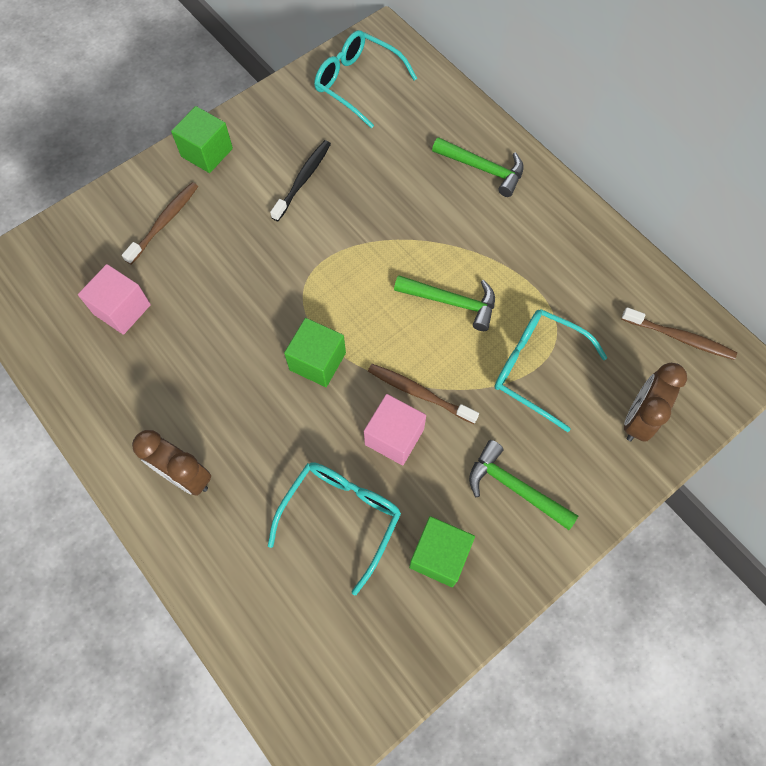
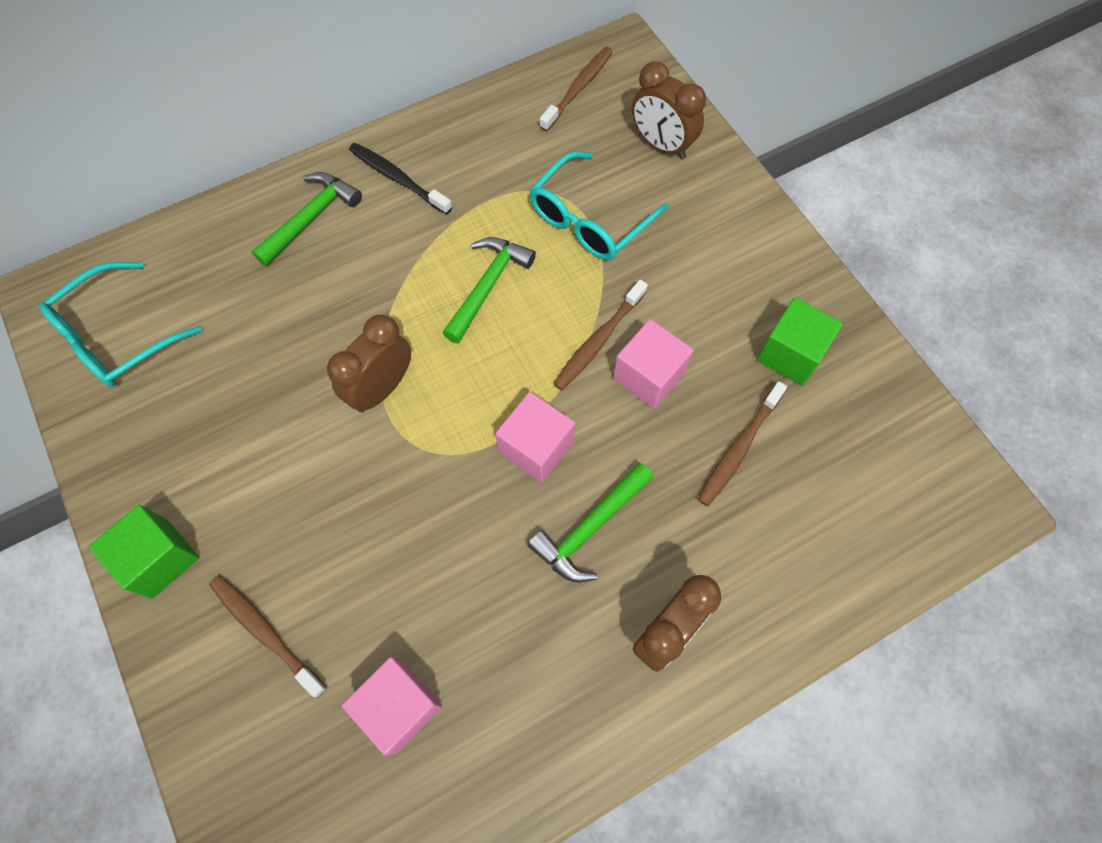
camera: 80 degrees left, 0 degrees up
(303, 180) = (256, 429): black toothbrush -> black toothbrush (398, 179)
(317, 361) = (536, 447): green cube -> pink cube
(341, 517) = (739, 448): turquoise glasses -> brown toothbrush
(348, 248) = (382, 388): none -> brown clock
(514, 487) = (722, 269): green hammer -> green hammer (589, 528)

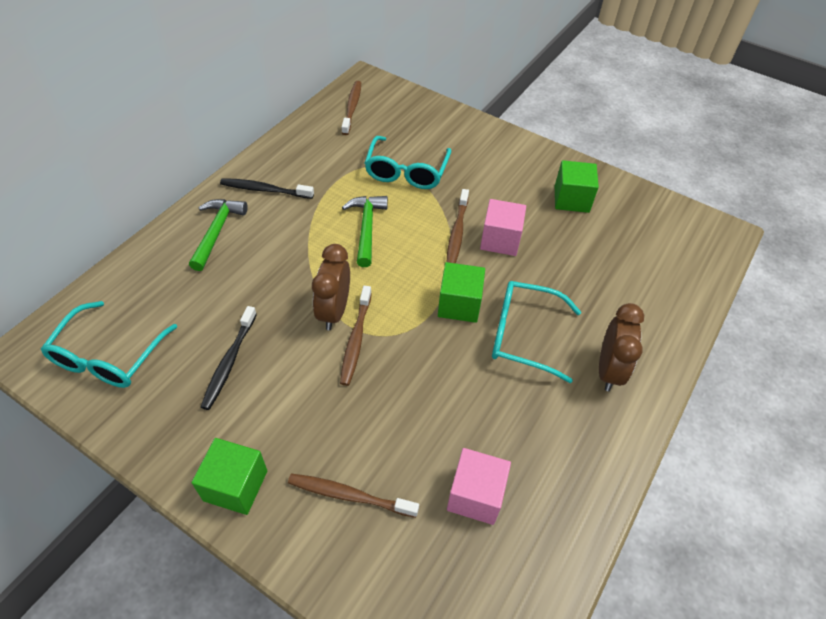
camera: 30 degrees left, 15 degrees down
(233, 402) = (229, 361): none -> black toothbrush
(536, 447) = (459, 304): pink cube -> green cube
(589, 528) = (523, 335): green hammer -> turquoise glasses
(661, 145) = (423, 120): brown clock -> none
(739, 448) = (578, 257): brown toothbrush -> brown toothbrush (356, 339)

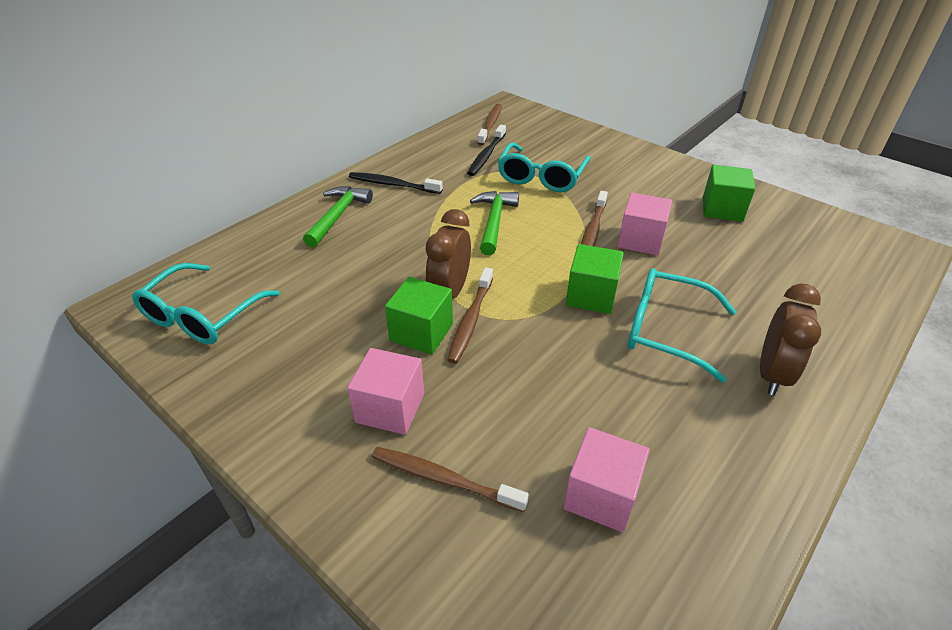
camera: 10 degrees right, 10 degrees down
(229, 361) = (328, 330): black toothbrush -> black toothbrush (486, 155)
(235, 485) = (311, 454): green cube -> green cube (421, 332)
(296, 434) = (390, 408): none -> pink cube

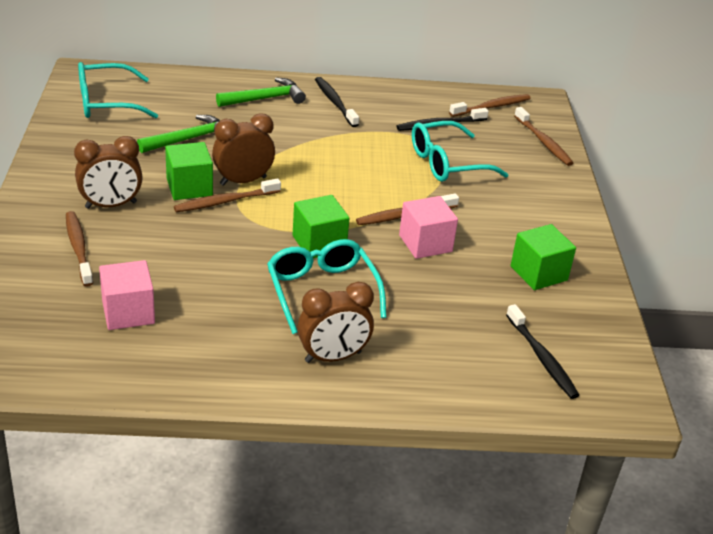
camera: 45 degrees right, 5 degrees down
(390, 408) = (111, 205): pink cube -> brown clock
(494, 221) = (352, 165): green hammer -> green hammer (189, 139)
(558, 128) = (543, 142): none -> brown toothbrush
(832, 260) = (541, 357): none -> black toothbrush

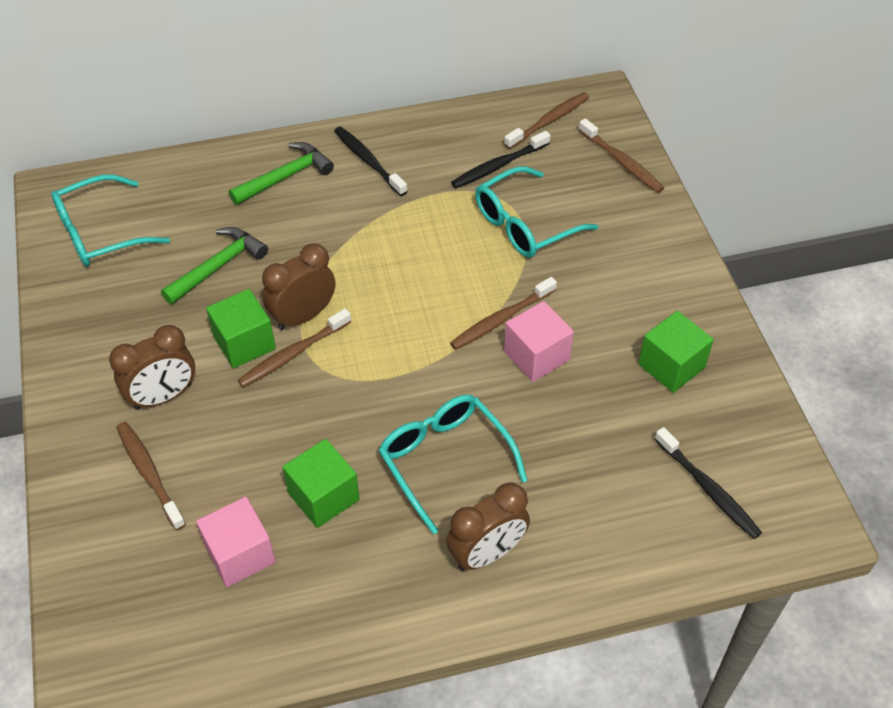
camera: 10 degrees left, 15 degrees up
(319, 243) = (419, 388): green cube -> green cube (323, 496)

